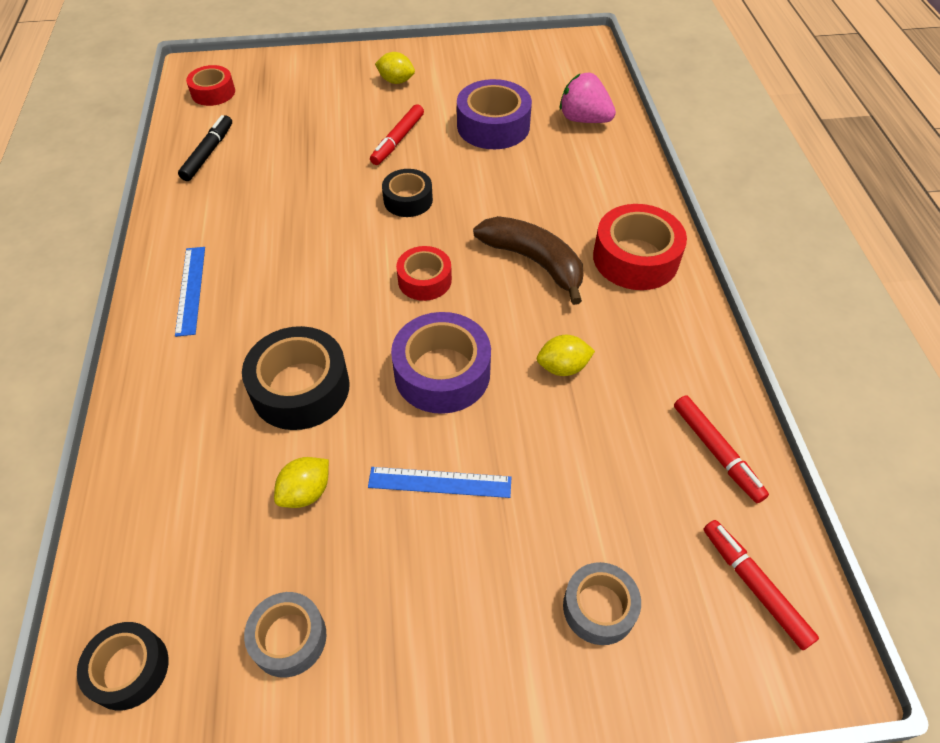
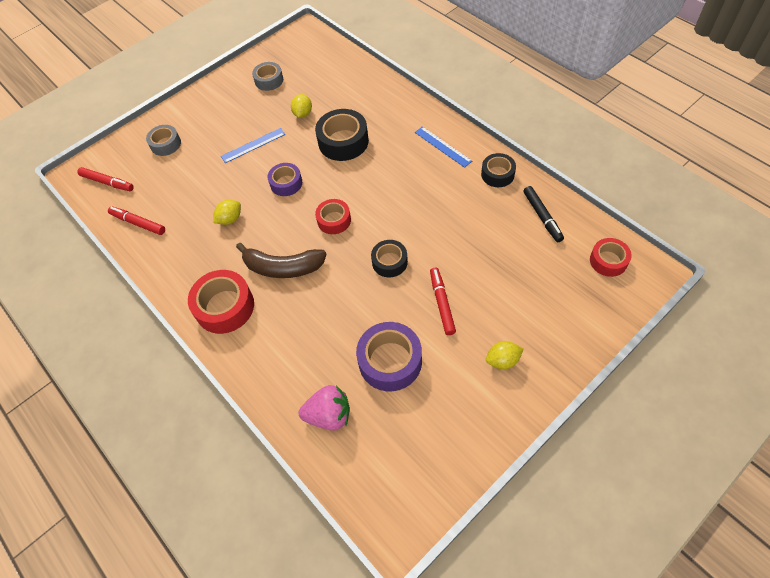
camera: 150 degrees right, 5 degrees up
(129, 669) = (311, 49): black tape -> black tape (497, 174)
(442, 373) = (286, 183): purple tape -> purple tape, size x0.62

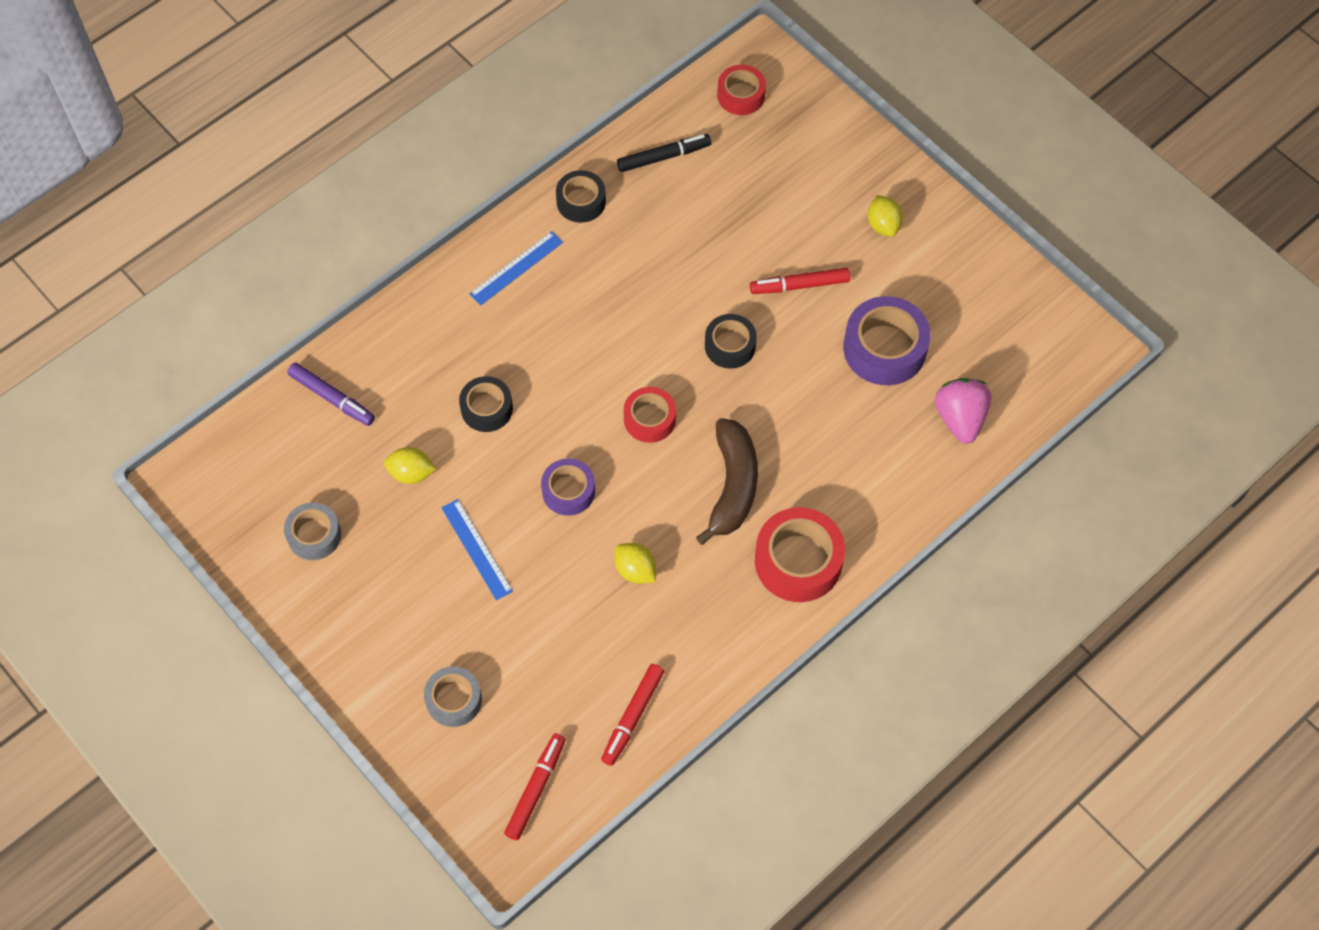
camera: 95 degrees left, 5 degrees up
(343, 141) = (487, 408): black tape -> black tape, size x0.62
(351, 77) = (332, 398): none -> purple marker

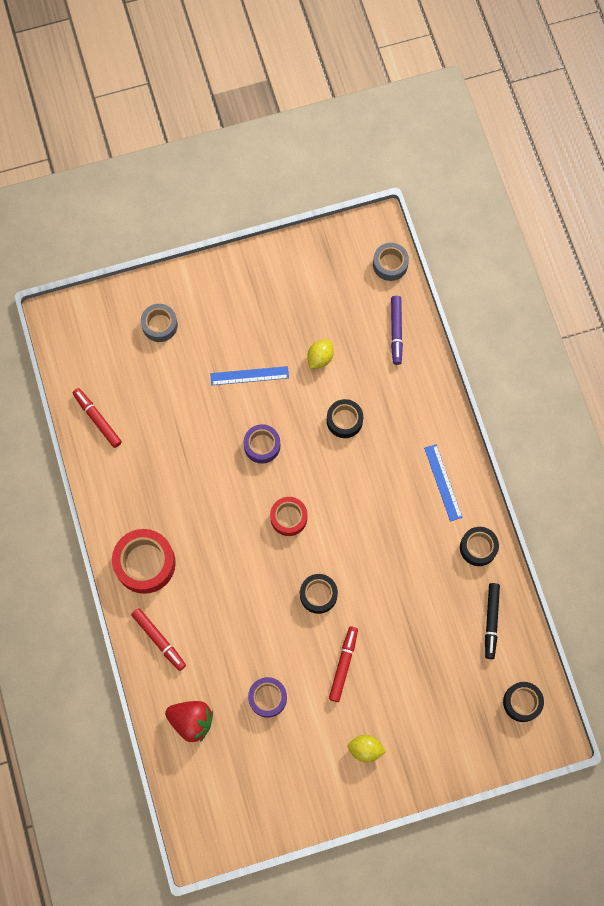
camera: 115 degrees right, 10 degrees up
(314, 535) = (304, 287): grey tape -> grey tape (390, 264)
(332, 398) = (396, 331): purple marker -> purple marker turned 60 degrees counterclockwise
(536, 789) = (83, 348): red marker -> red marker (159, 640)
(635, 570) = (188, 462): yellow lemon -> none
(732, 486) = (216, 548): brown banana -> none
(741, 95) = (522, 702): red tape -> black tape
(884, 348) = (267, 698): purple tape -> purple tape, size x0.62
(960, 418) = (191, 721): pink strawberry -> red strawberry

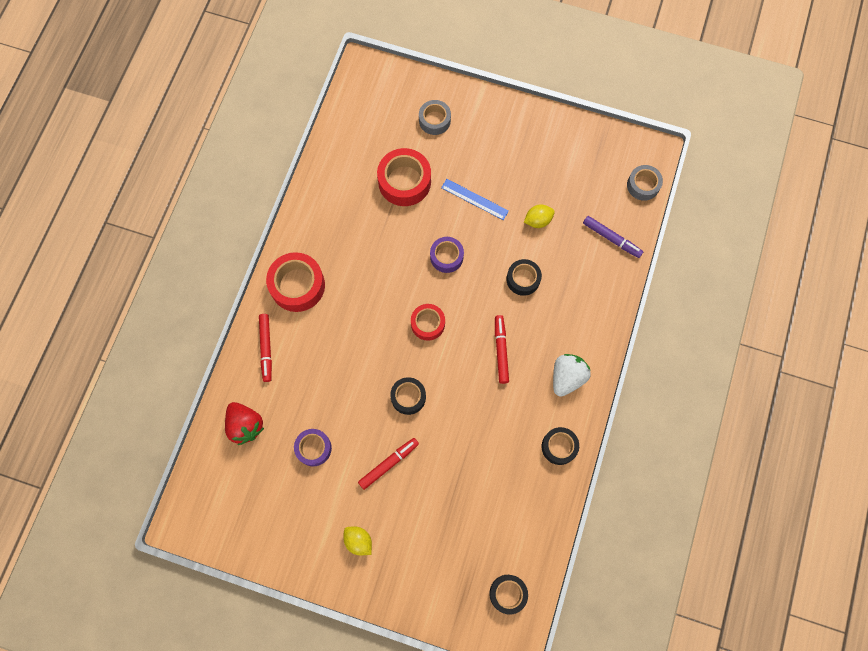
camera: 35 degrees right, 0 degrees up
(97, 419) = (340, 159): red marker -> red marker (501, 350)
(173, 401) = (404, 181): none -> red tape
(396, 331) = (611, 238): purple marker -> purple marker turned 90 degrees counterclockwise
(443, 482) = (567, 377): blue ruler -> white strawberry
(491, 621) = (528, 512): black marker -> none

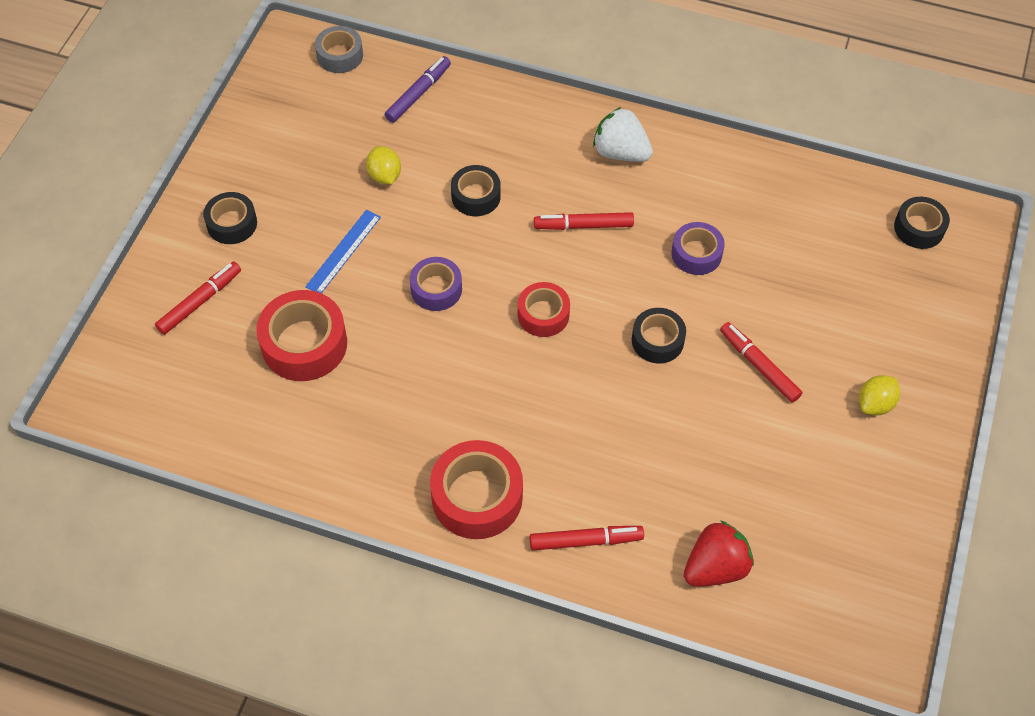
camera: 90 degrees left, 15 degrees down
(313, 448) = (744, 466): purple tape -> purple tape (696, 254)
(434, 120) = (200, 302): grey tape -> red marker
(559, 447) = (718, 165): black tape -> black tape (232, 223)

